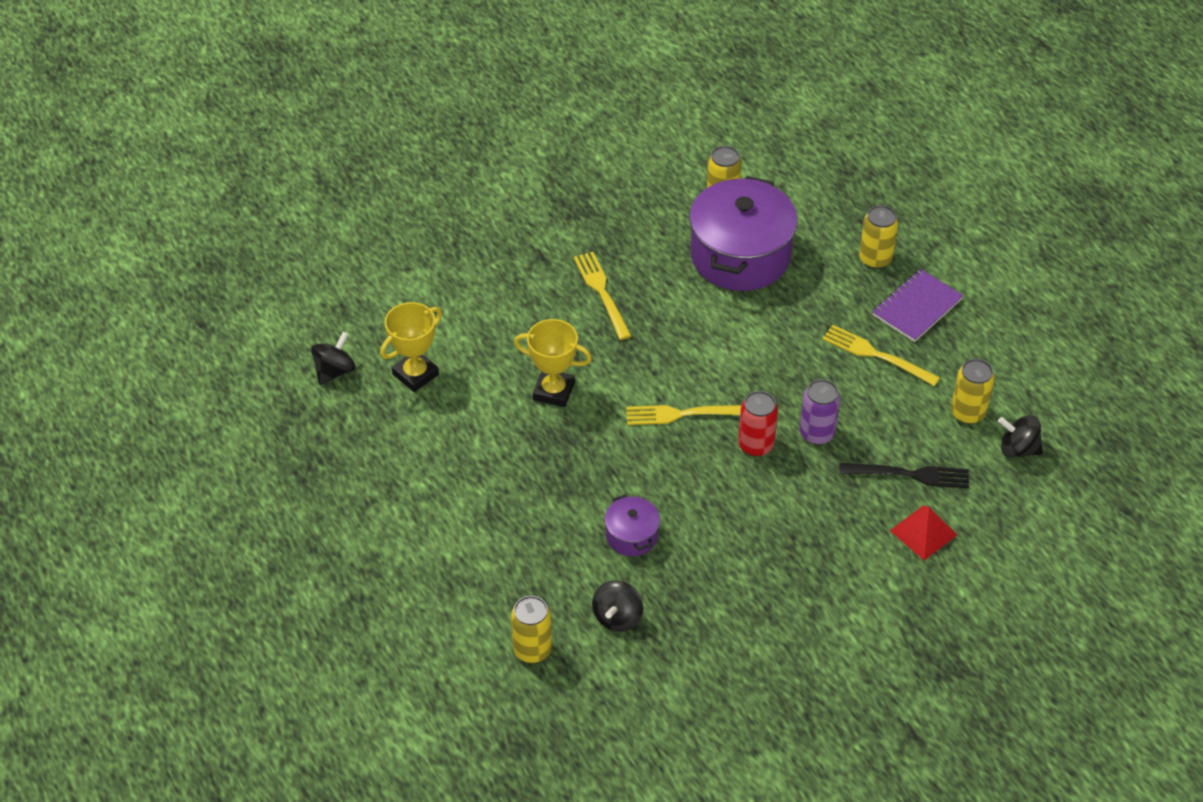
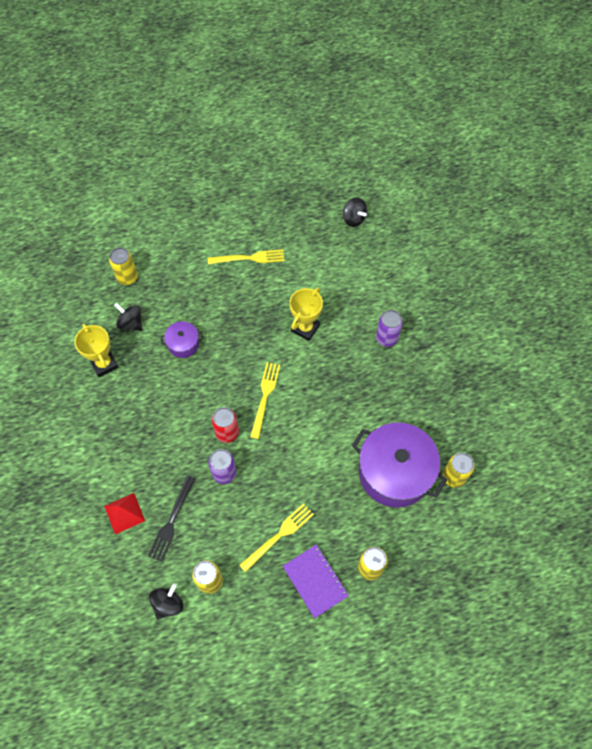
camera: 105 degrees right, 15 degrees up
(415, 374) = (340, 258): yellow trophy -> yellow trophy (104, 364)
(540, 296) = (386, 338): none -> purple can
(601, 292) = (382, 375): yellow fork -> yellow fork (250, 258)

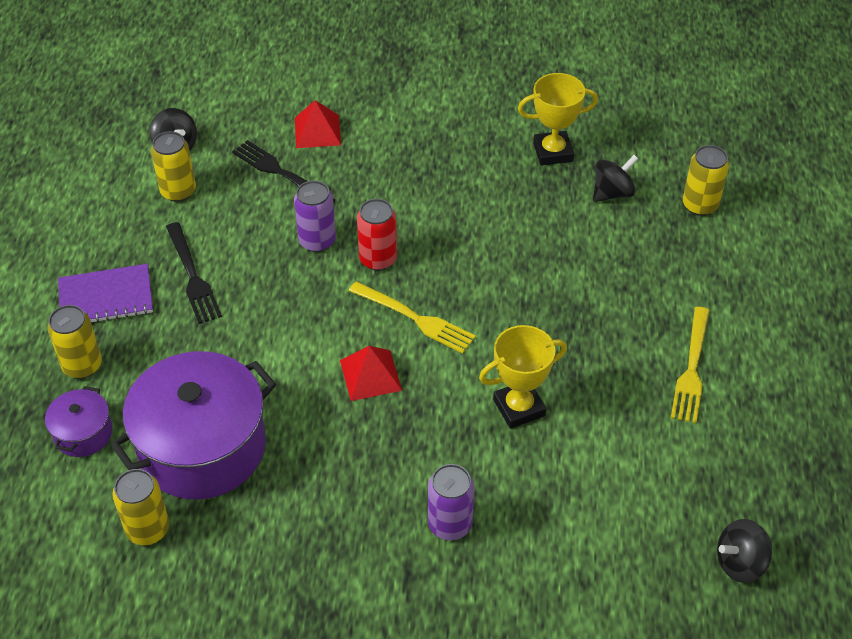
camera: 110 degrees right, 15 degrees down
(183, 344) = (551, 244): purple pot -> purple pot (83, 433)
(279, 535) = (193, 277): yellow fork -> black fork
(305, 328) = (519, 407): yellow trophy -> yellow trophy turned 75 degrees counterclockwise
(313, 406) = (370, 375): none -> red pyramid

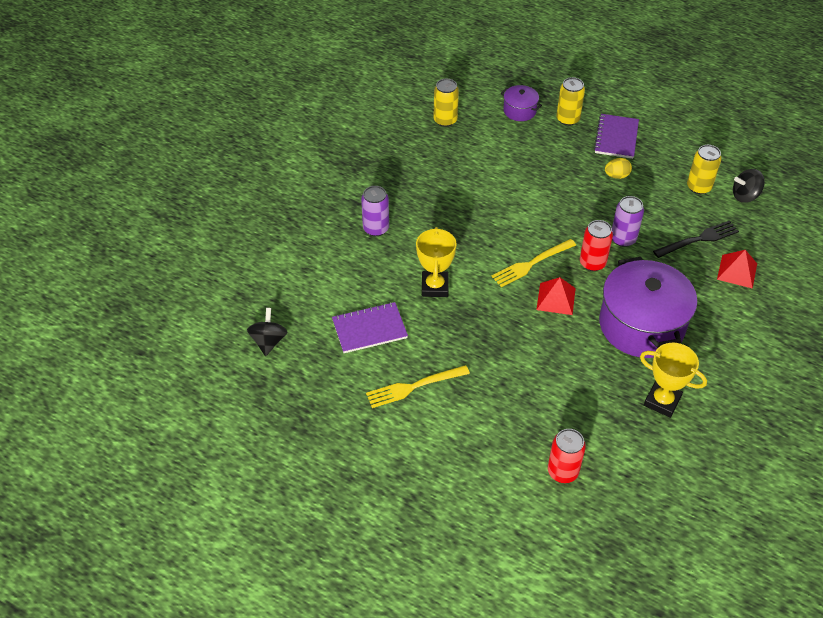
camera: 115 degrees right, 0 degrees up
(193, 277) = (616, 176): black fork -> yellow egg
(202, 447) = (485, 150): purple pot -> purple pot (641, 325)
(370, 375) = (497, 229): red pyramid -> red pyramid (556, 298)
(553, 152) = (662, 401): yellow trophy -> yellow trophy turned 75 degrees counterclockwise
(612, 193) = (600, 419): black spinning top -> none
(637, 452) = (369, 329): none -> purple notebook
(691, 369) = (413, 387): yellow fork -> yellow fork turned 60 degrees counterclockwise
(700, 205) = (563, 471): yellow can -> red can

